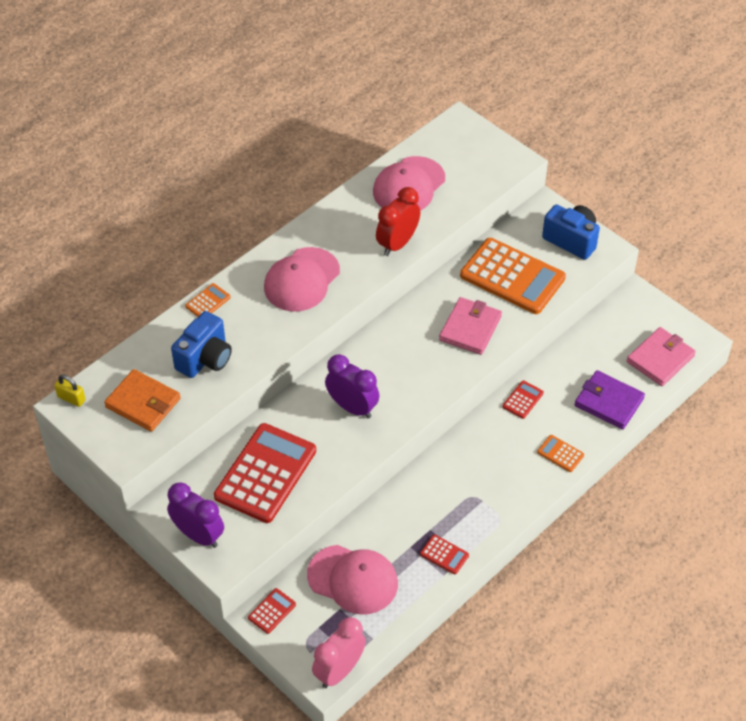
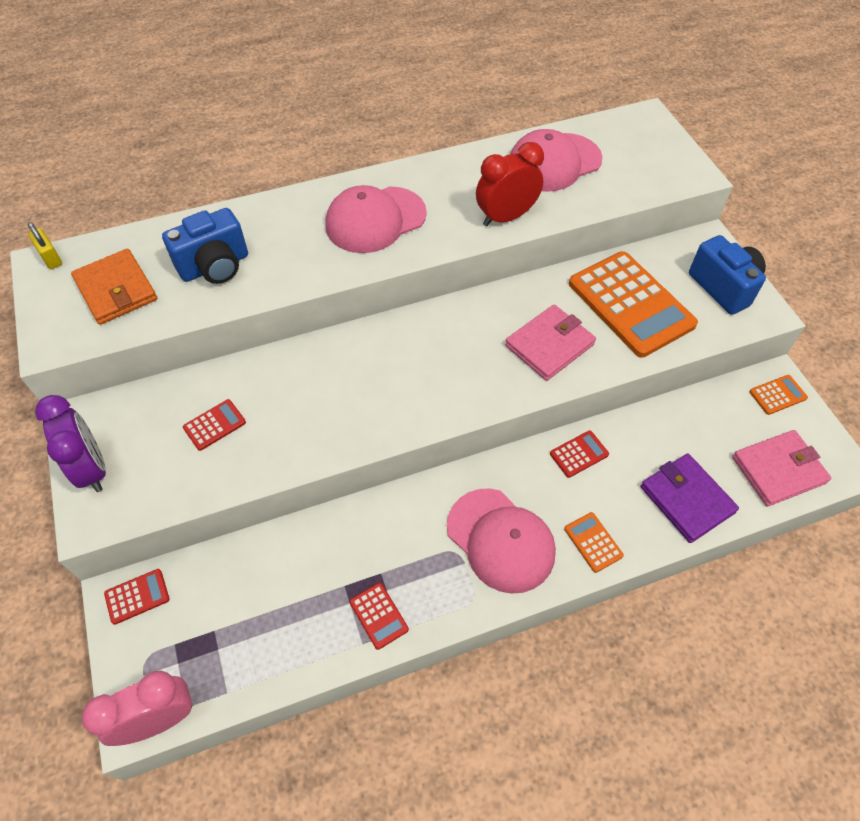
camera: 25 degrees right, 5 degrees up
(208, 302) = (261, 209): orange calculator -> orange calculator (777, 395)
(266, 473) = (214, 425): red calculator -> red calculator, size x0.42
(352, 407) = (360, 385): purple clock -> none
(353, 579) = (252, 598): pink cap -> pink cap (500, 540)

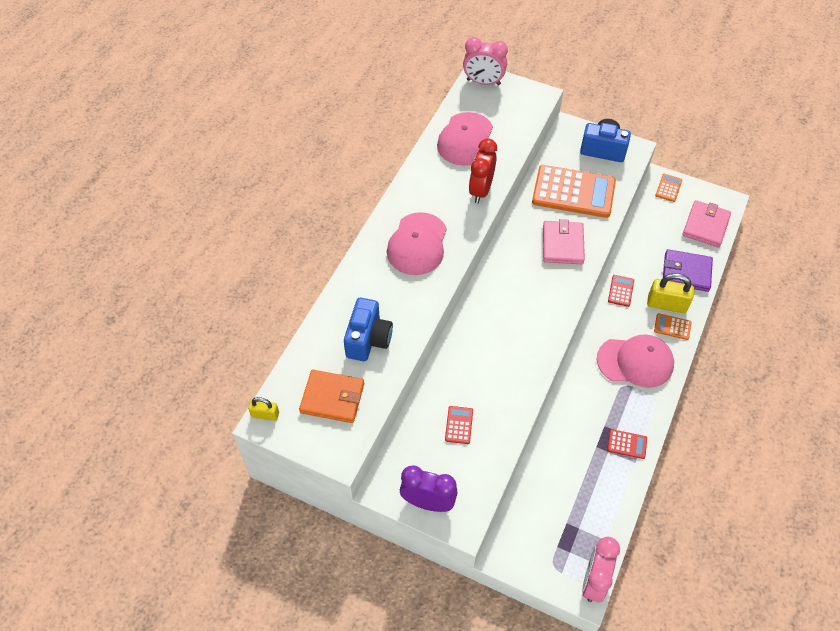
camera: 45 degrees left, 0 degrees up
(137, 596) = (511, 546): red calculator -> none
(617, 513) = (666, 304): none -> yellow padlock
(645, 125) = (483, 82): none -> pink clock

